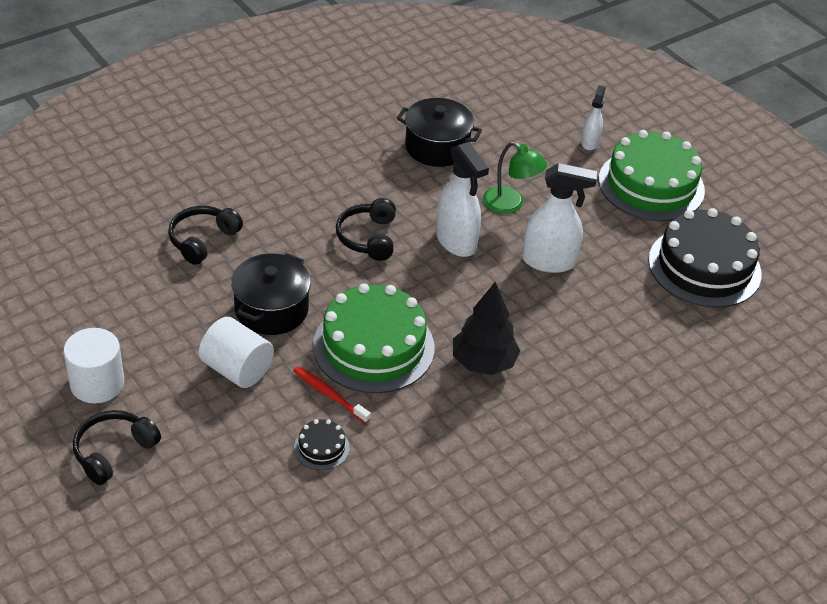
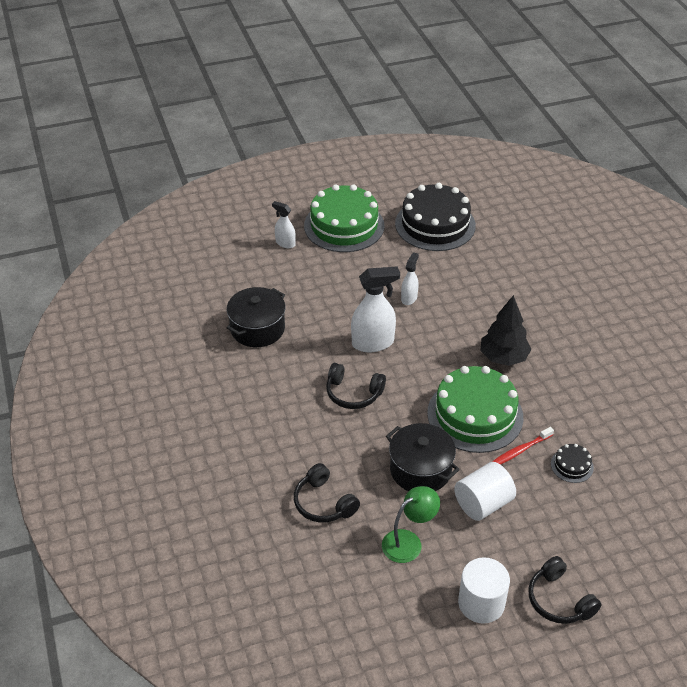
camera: 70 degrees left, 0 degrees up
(510, 204) = (341, 303): green lamp -> green lamp (408, 542)
(549, 261) = (409, 298): white spray bottle -> white spray bottle, size x0.56

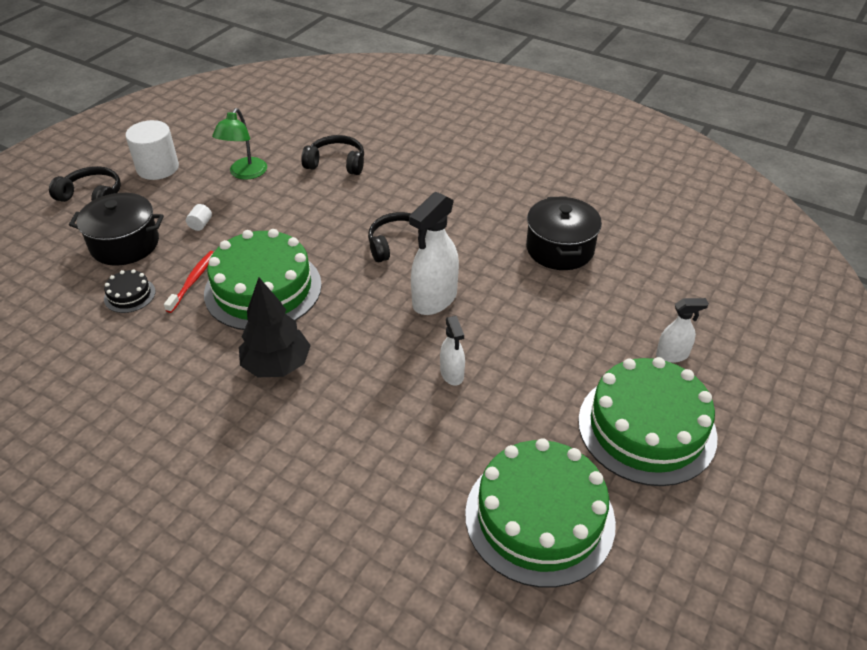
camera: 140 degrees right, 0 degrees up
(420, 470) = (277, 220): black pot -> black pot (125, 244)
(435, 224) = (539, 517): black cake -> green cake
(483, 504) = (200, 224): white cylinder -> white cylinder, size x0.42

